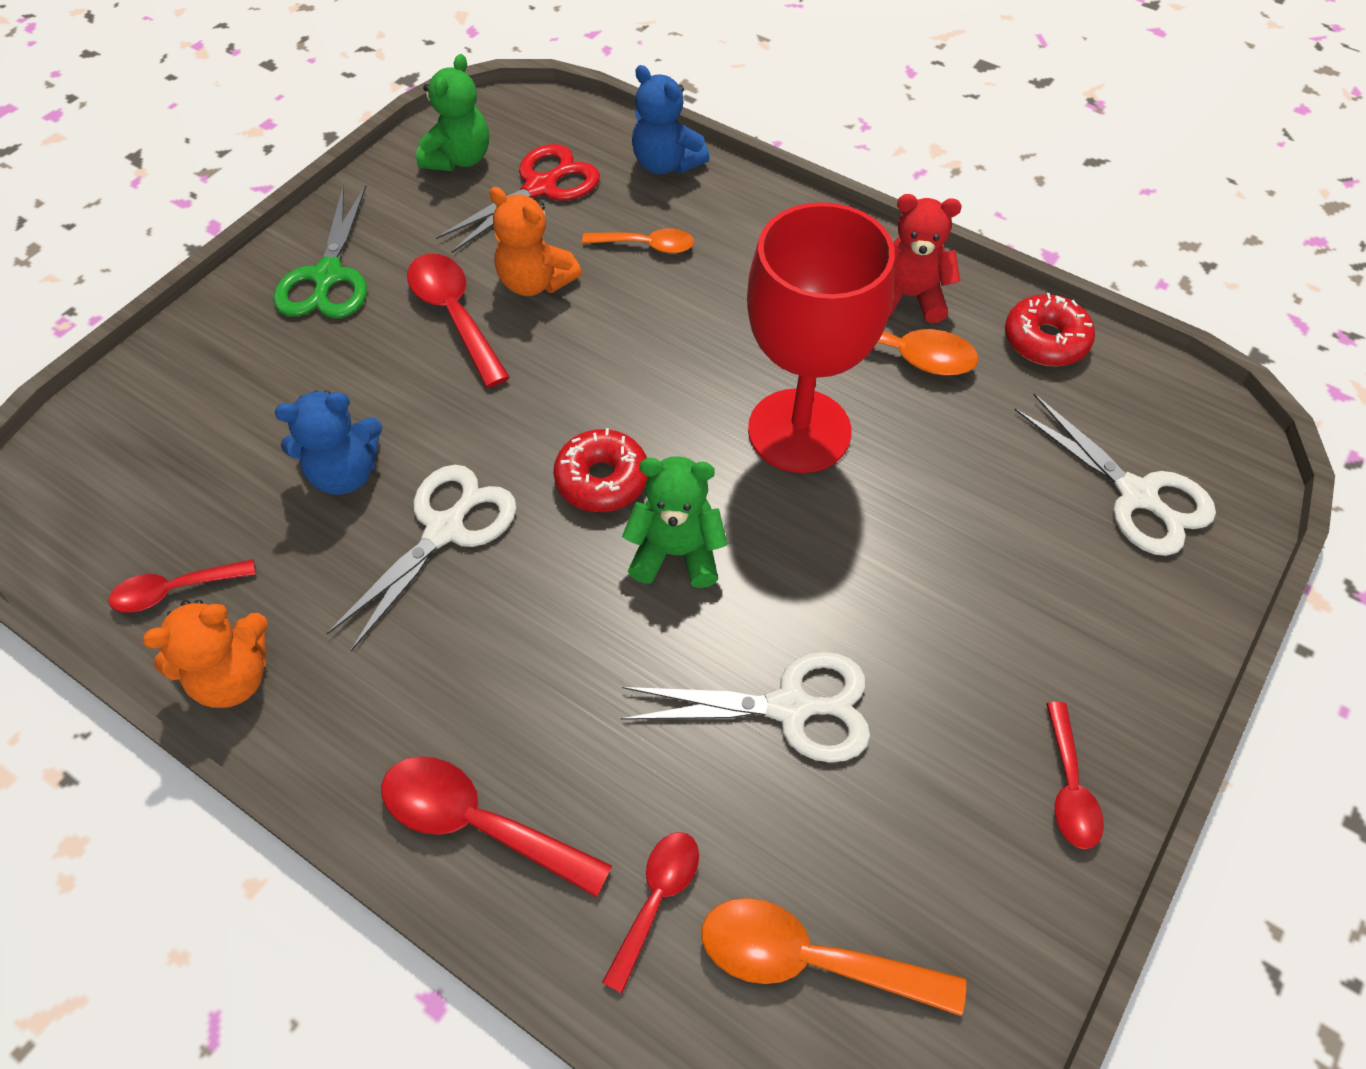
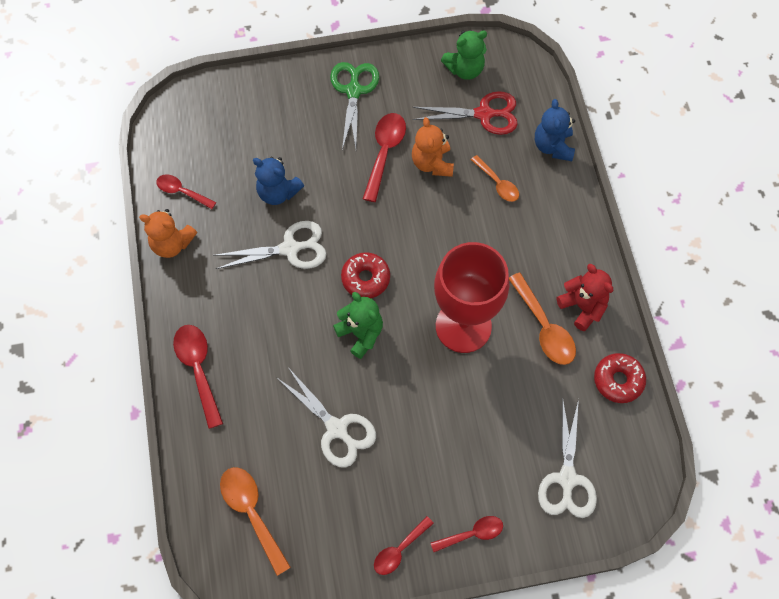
camera: 45 degrees right, 10 degrees up
(328, 276) = (354, 91): green scissors -> green scissors turned 135 degrees clockwise
(656, 899) = (226, 447): red spoon -> red spoon (472, 533)

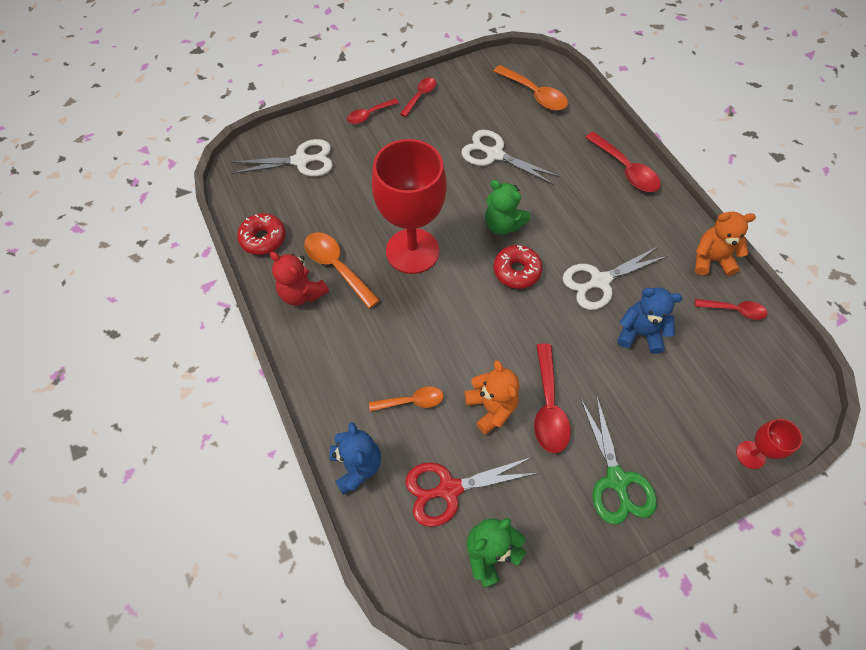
camera: 165 degrees right, 5 degrees down
(242, 83) = (750, 454): none -> red goblet
(497, 183) = (412, 401): orange spoon -> orange spoon turned 135 degrees clockwise
(567, 479) = (301, 161): white scissors -> white scissors turned 90 degrees clockwise

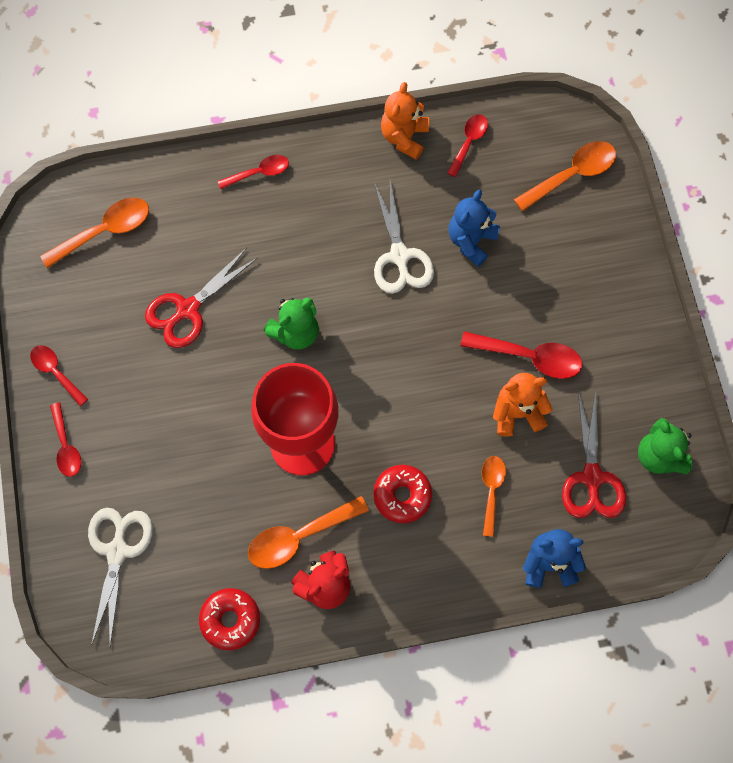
camera: 75 degrees left, 10 degrees up
(494, 154) = (188, 309): white scissors -> red scissors
(516, 271) = (362, 337): red donut -> red donut (402, 495)
(616, 480) = (615, 321): green scissors -> none
(626, 170) = (259, 173): red spoon -> red spoon, size x0.64
(750, 406) = (572, 175): none -> orange spoon
(750, 454) = (617, 196): red goblet -> none

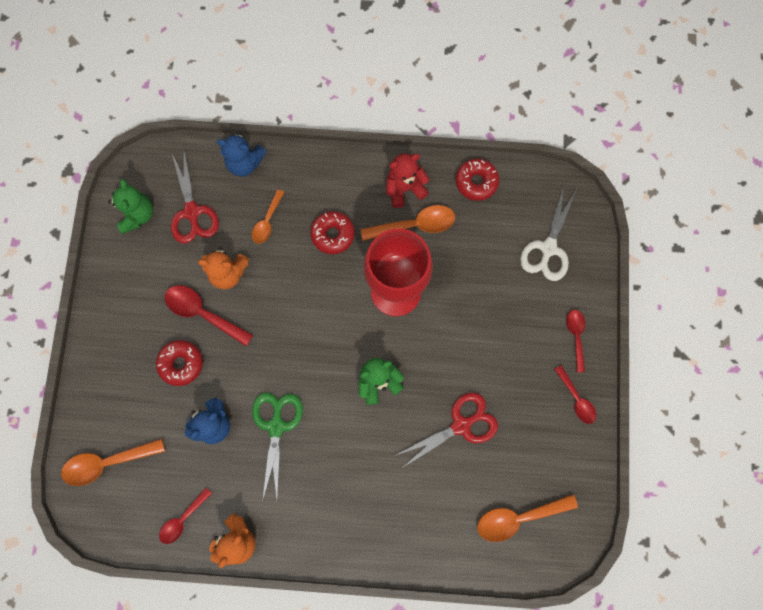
camera: 165 degrees left, 5 degrees up
(259, 173) = (373, 539): red spoon -> none
(399, 256) = (276, 426): white scissors -> green scissors
(532, 294) = (181, 364): none -> red donut
(591, 477) = (192, 212): red scissors -> red scissors turned 150 degrees clockwise

